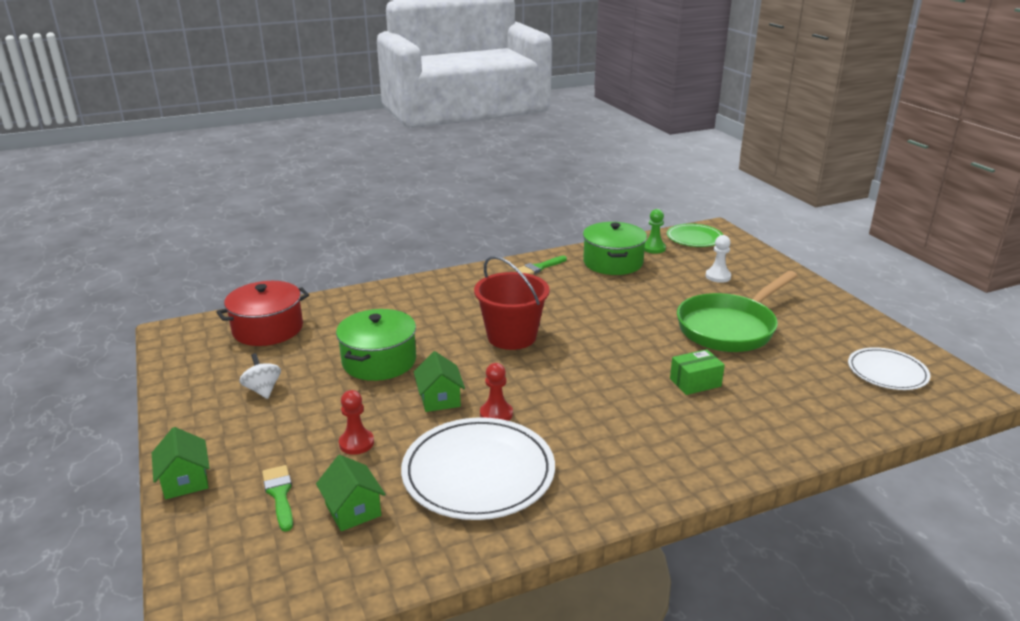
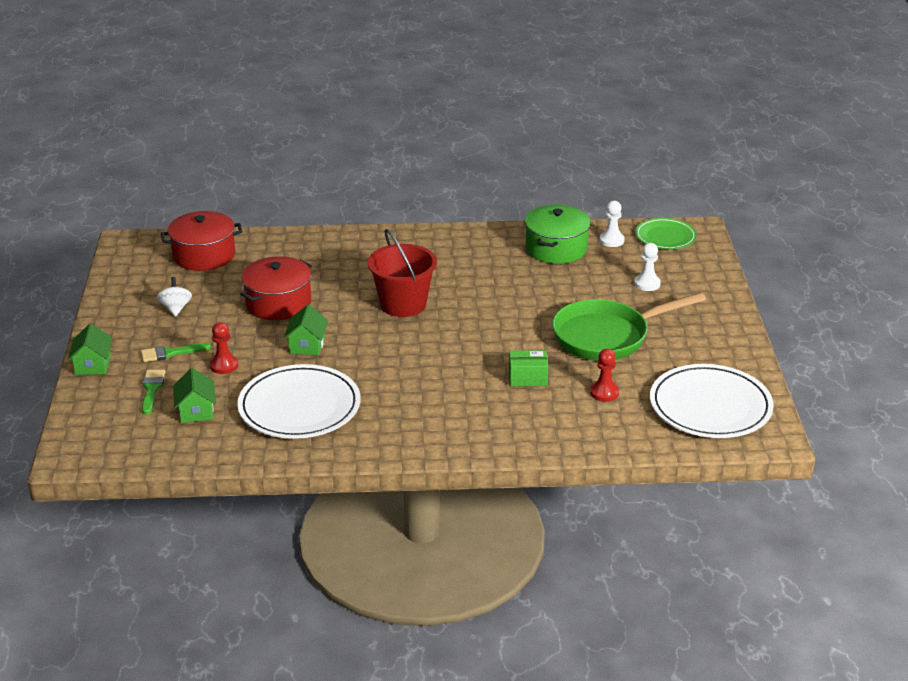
camera: 20 degrees right, 5 degrees up
(379, 361) = (278, 303): green pot -> red pot
(496, 414) = (343, 367): red pawn -> red pawn (604, 393)
(539, 267) = (479, 240): green brush -> green brush (170, 353)
(653, 248) = (611, 240): green pawn -> white pawn
(887, 372) = (710, 406): white plate -> white plate, size x1.69

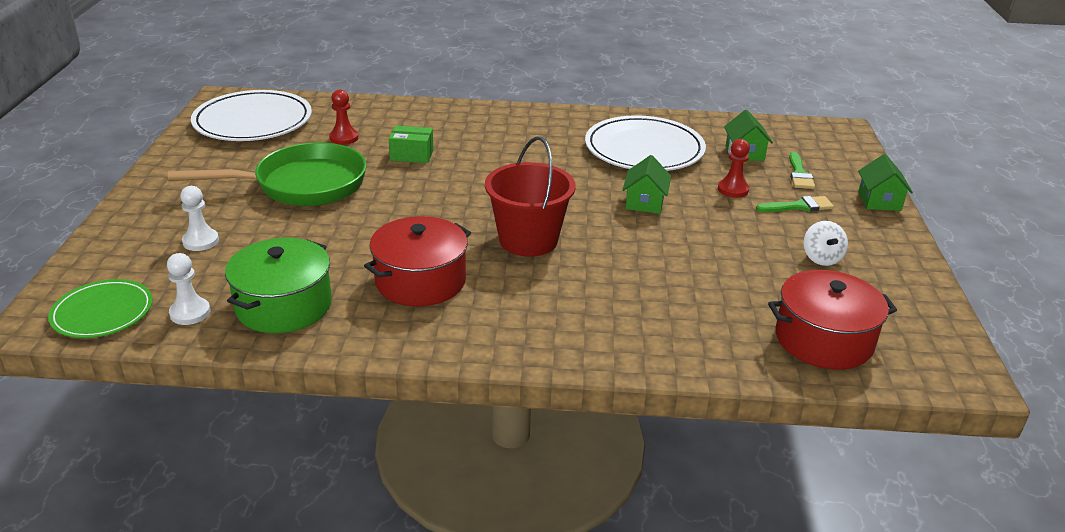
camera: 175 degrees left, 0 degrees up
(278, 303) = (689, 254): red pot -> red pot (420, 281)

